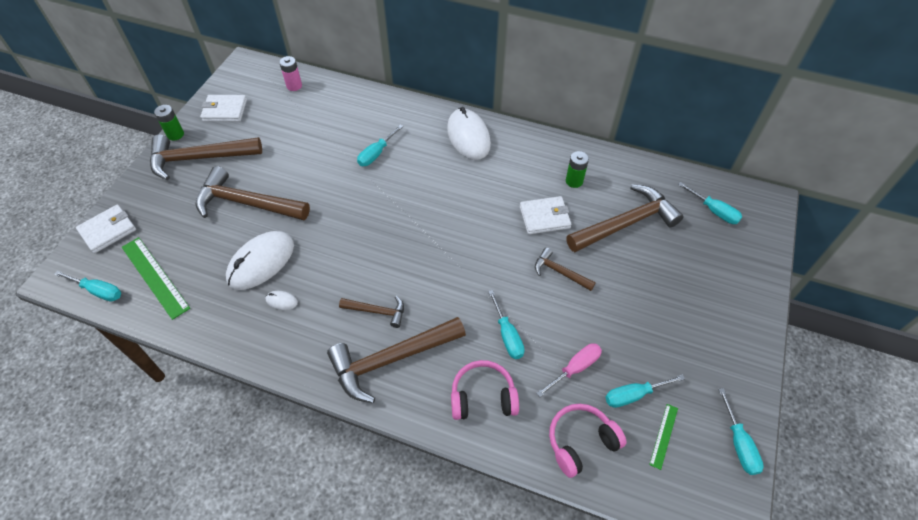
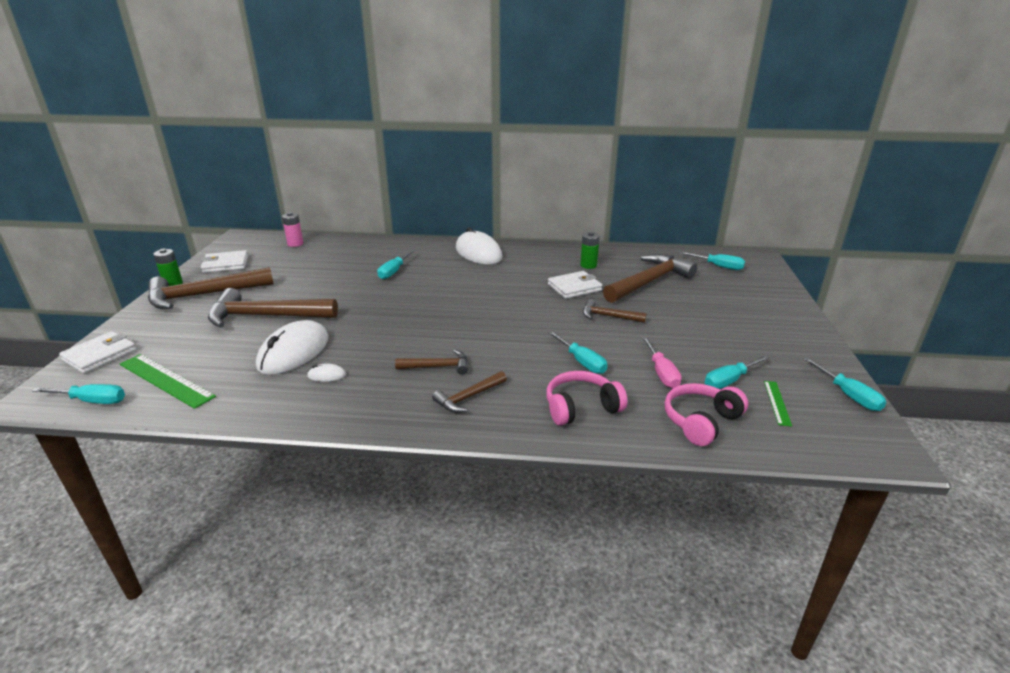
camera: 15 degrees left, 25 degrees down
(391, 359) = (468, 397): brown hammer -> brown hammer, size x0.51
(574, 368) = (661, 373): pink screwdriver -> pink screwdriver turned 135 degrees clockwise

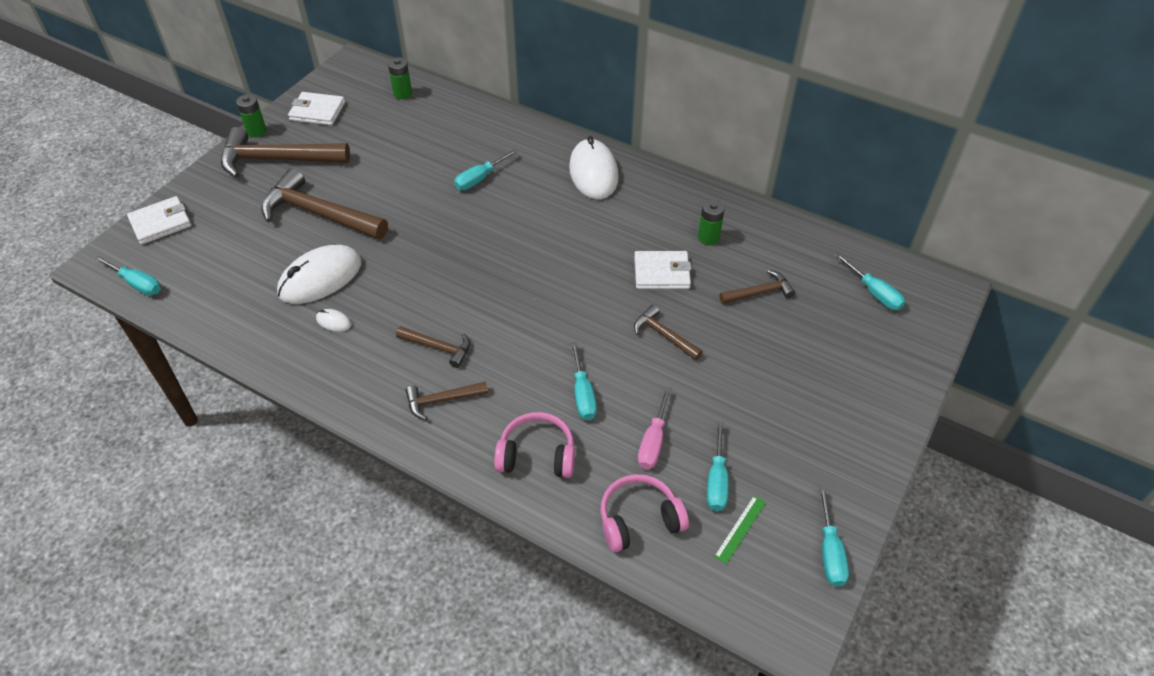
camera: 25 degrees right, 20 degrees up
(165, 380) = (200, 277): green ruler -> none
(295, 244) = (402, 93): pink battery -> green battery
(649, 282) = (759, 292): brown hammer -> brown hammer, size x0.51
(729, 380) = (717, 480): turquoise screwdriver -> turquoise screwdriver turned 75 degrees counterclockwise

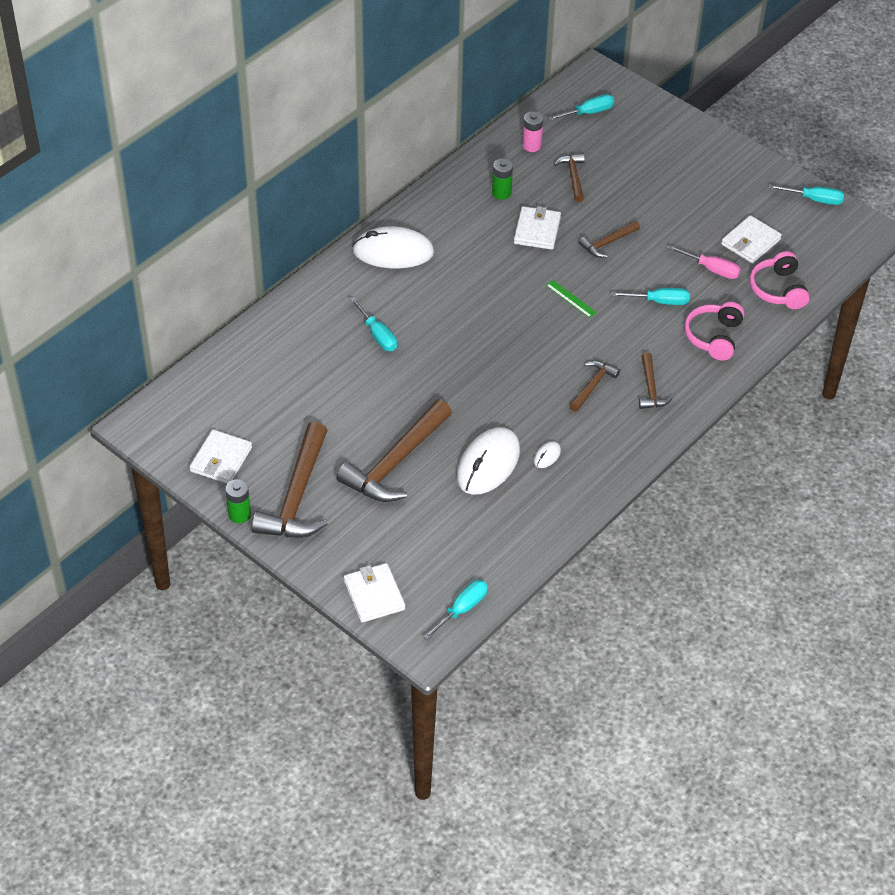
camera: 80 degrees left, 0 degrees up
(320, 278) = (488, 464): white mouse -> white mouse turned 60 degrees clockwise
(402, 93) = (213, 384): green battery -> none
(717, 480) = (750, 242): turquoise screwdriver -> white wallet
(740, 529) = (792, 239): green ruler -> green ruler (571, 299)
(793, 252) = (531, 145): none -> pink battery

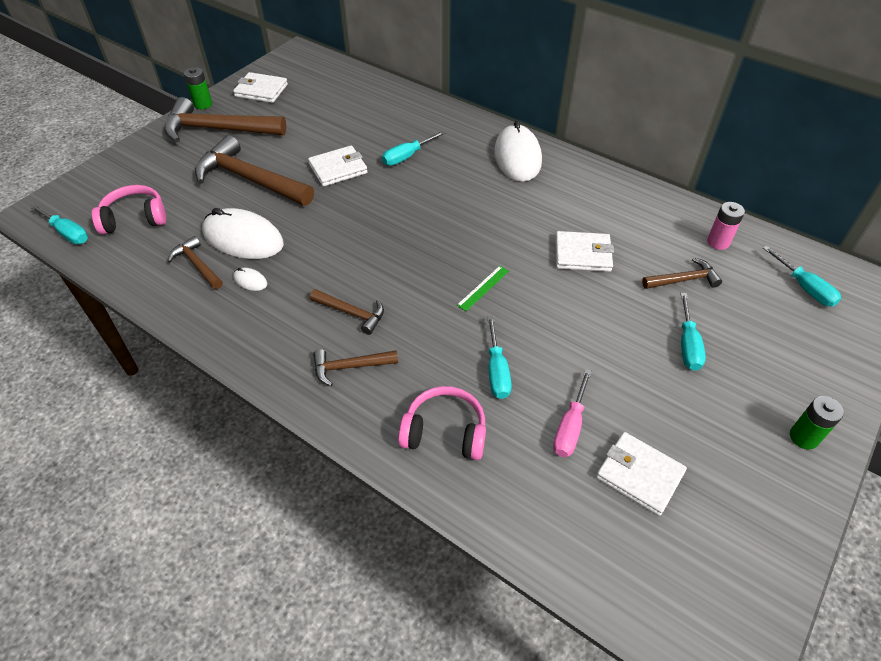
camera: 85 degrees right, 0 degrees up
(374, 595) = (100, 179): white wallet -> white wallet (338, 169)
(501, 193) = (630, 223): green battery -> green battery (803, 437)
(607, 243) = (584, 316): brown hammer -> brown hammer (197, 265)
(778, 289) = (552, 513): pink headphones -> pink headphones (135, 218)
(814, 199) = (769, 568): turquoise screwdriver -> turquoise screwdriver (687, 344)

